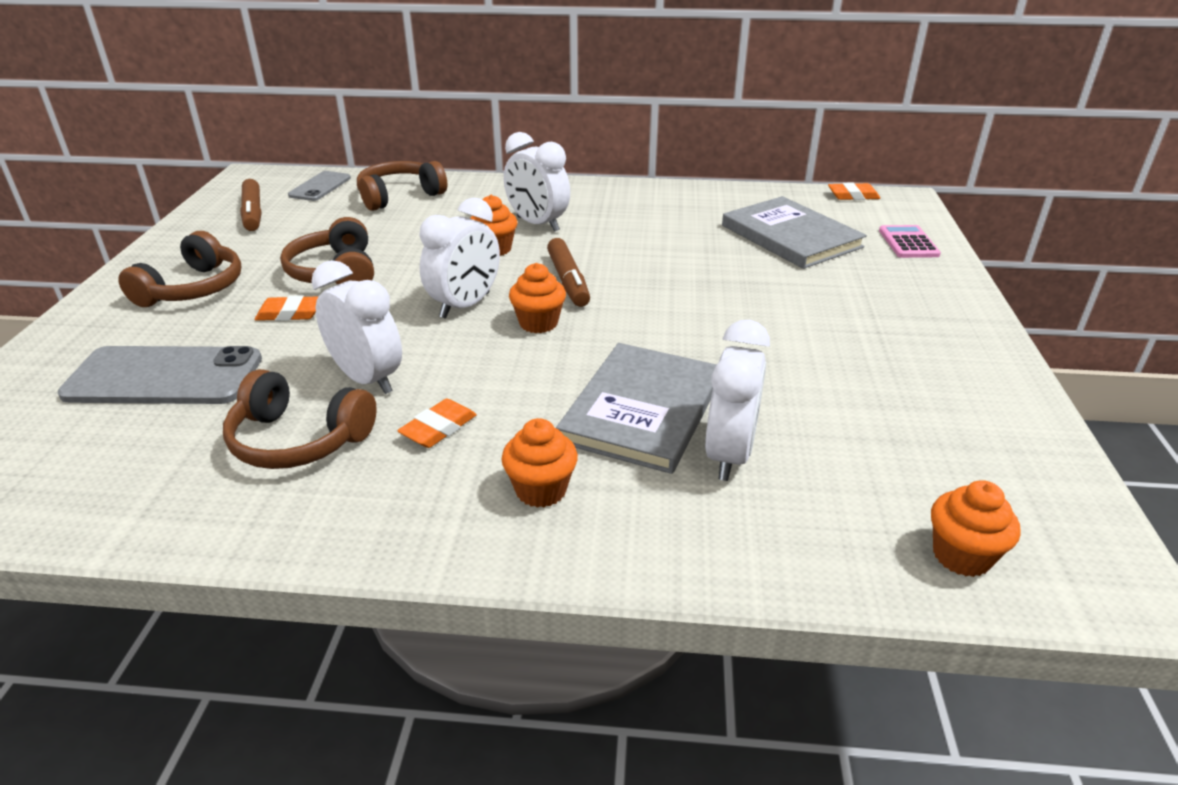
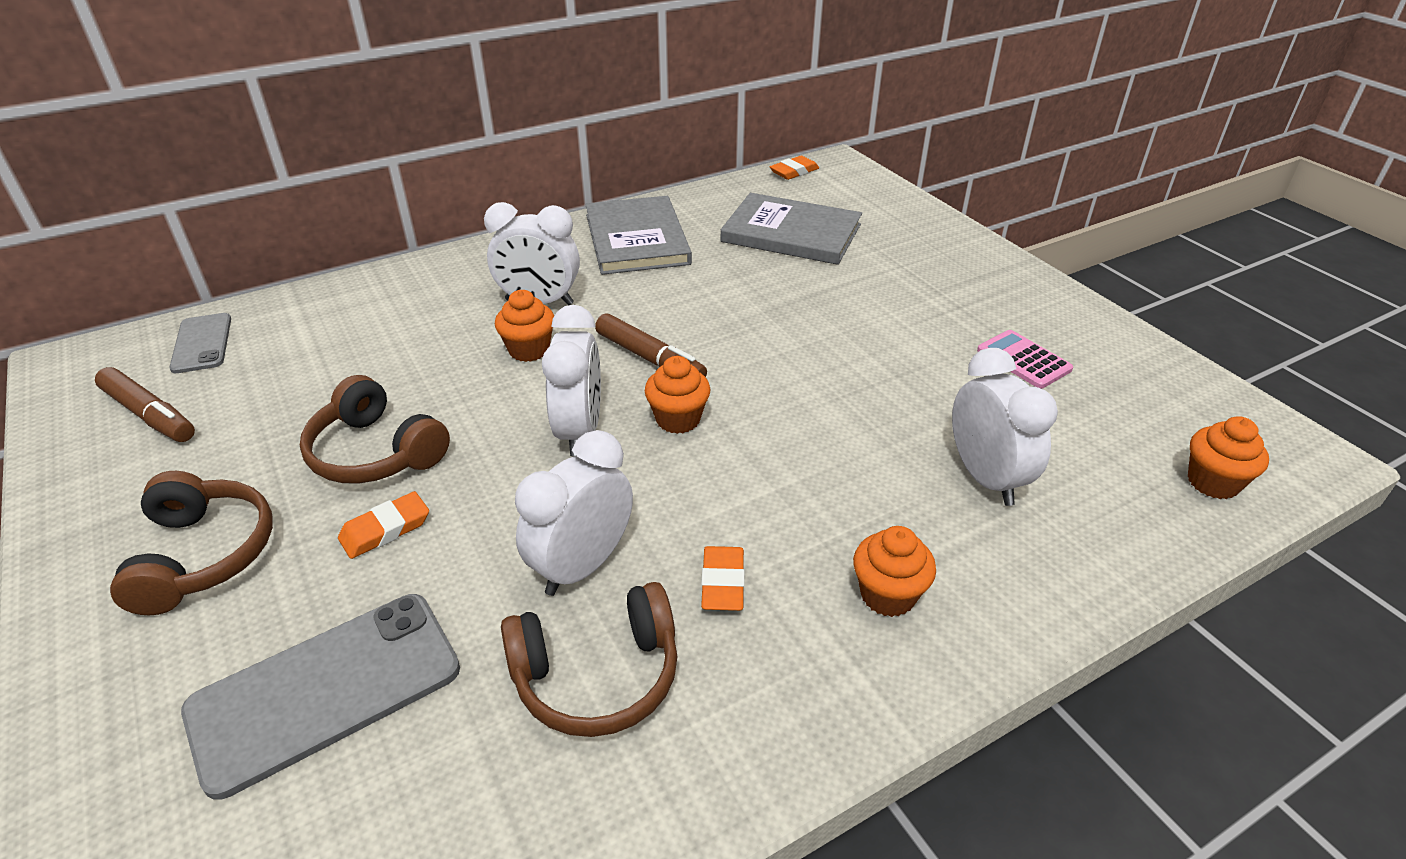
camera: 35 degrees left, 5 degrees up
(367, 379) = (582, 566): white clock -> white clock turned 60 degrees counterclockwise
(399, 196) = (331, 321): brown headphones -> none
(642, 410) = (874, 469): grey book -> grey book (636, 239)
(908, 243) = (887, 208): pink calculator -> pink calculator (1023, 360)

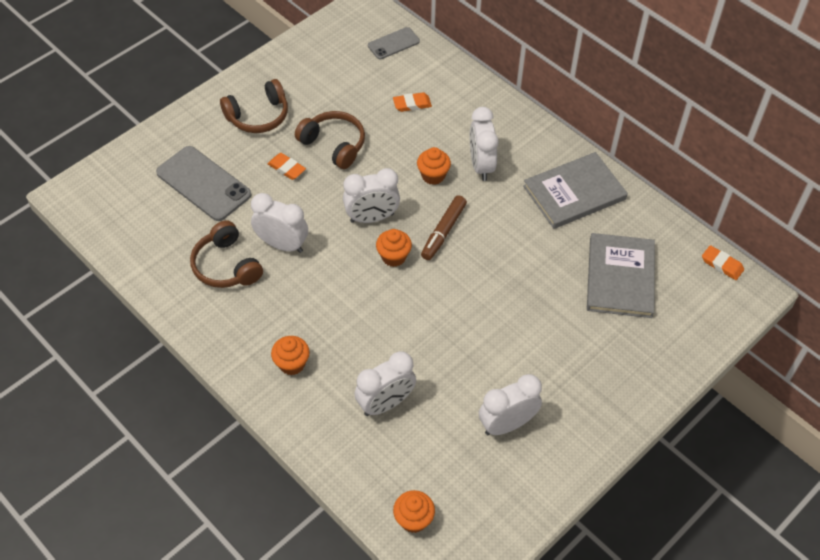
camera: 75 degrees right, 15 degrees up
(149, 415) = (335, 54): brown marker -> none
(376, 452) = (334, 145): brown headphones -> brown headphones turned 105 degrees clockwise
(722, 583) = (284, 298): orange eraser -> orange eraser (412, 104)
(1023, 360) = (507, 424): pink calculator -> white clock

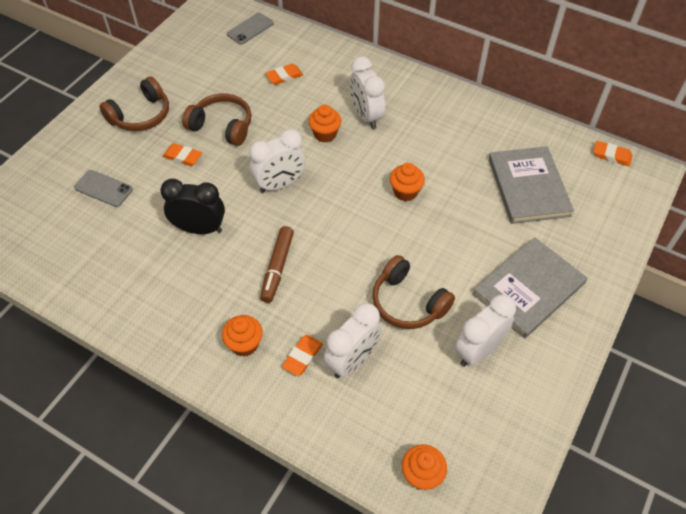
camera: 15 degrees left, 0 degrees up
(203, 183) = (103, 188): grey phone -> grey phone, size x0.57
(226, 265) = (149, 262): brown headphones -> brown headphones (408, 302)
(282, 244) = (199, 229): white clock -> black clock
(341, 388) = (302, 357): none -> orange eraser
(393, 257) = (313, 216): orange cupcake -> orange cupcake (405, 192)
(443, 232) = (352, 182): brown marker -> brown marker (277, 268)
(574, 192) = (458, 122): grey book -> grey book (528, 289)

